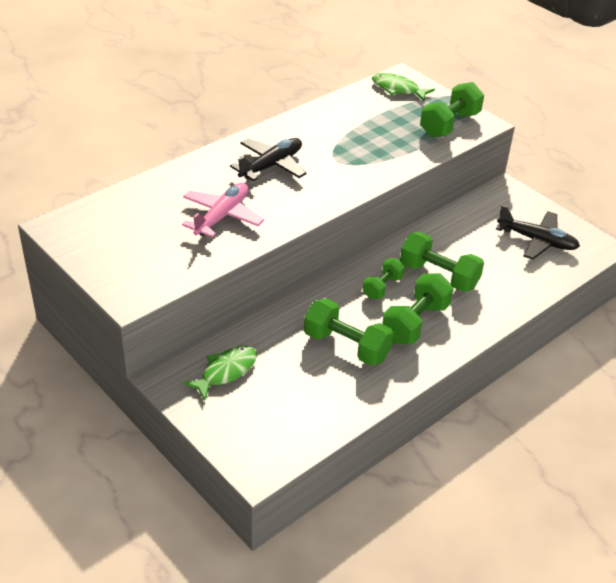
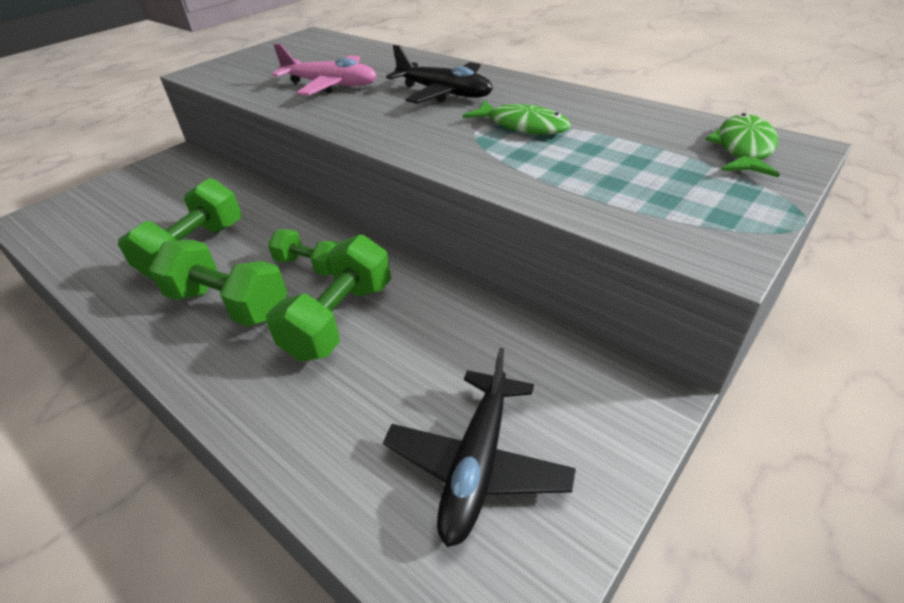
camera: 85 degrees right, 0 degrees up
(225, 372) = (175, 181): green fish -> green fish (522, 126)
(449, 124) = (671, 210): green dumbbell -> none

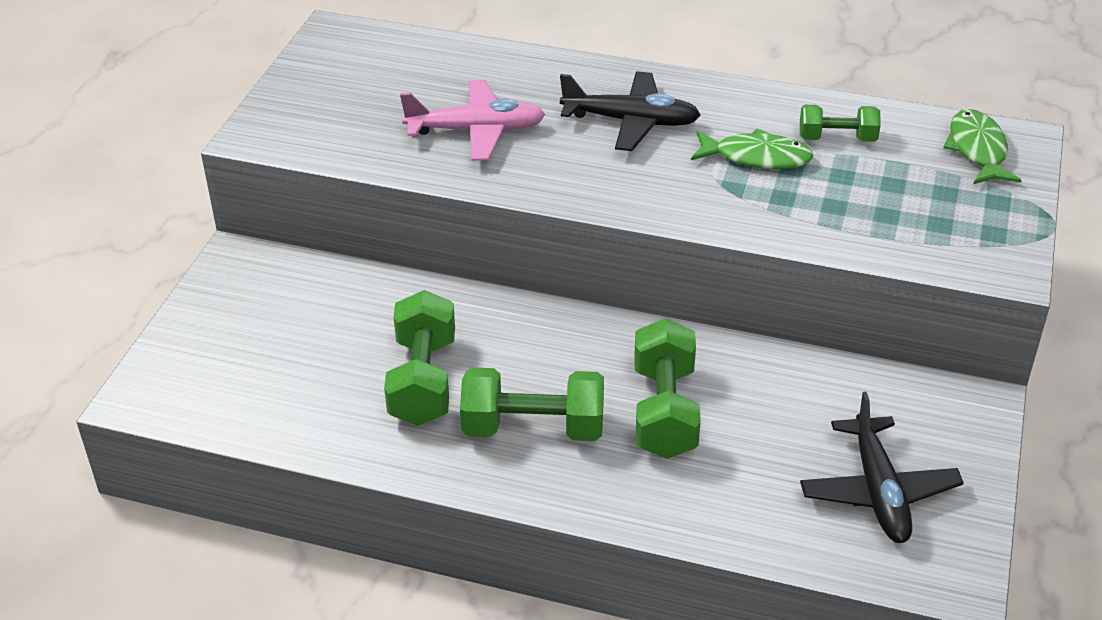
camera: 25 degrees left, 0 degrees up
(310, 266) = (579, 365): green dumbbell -> green dumbbell (837, 138)

